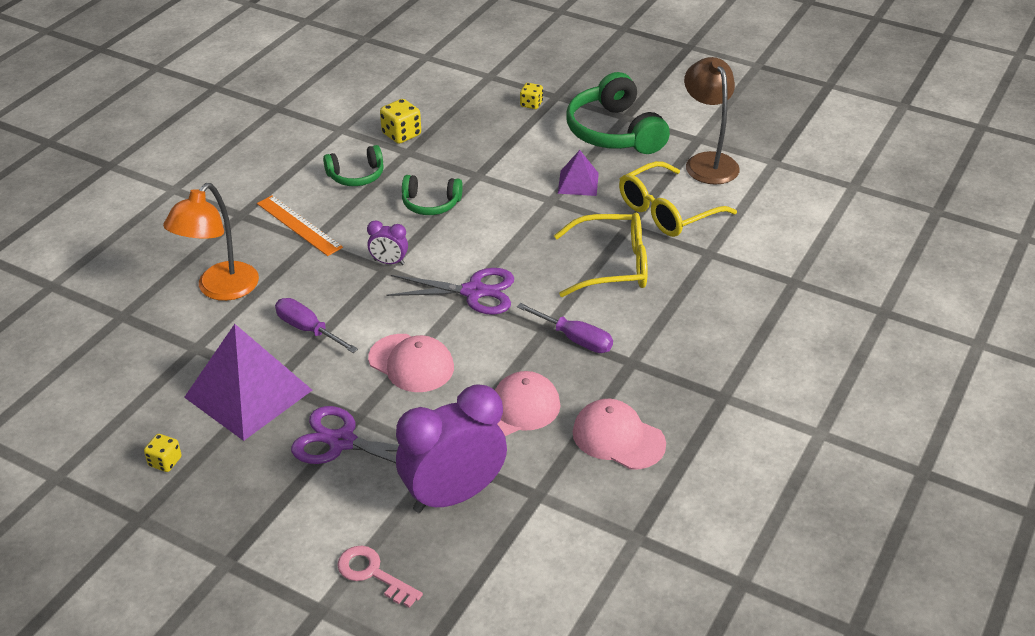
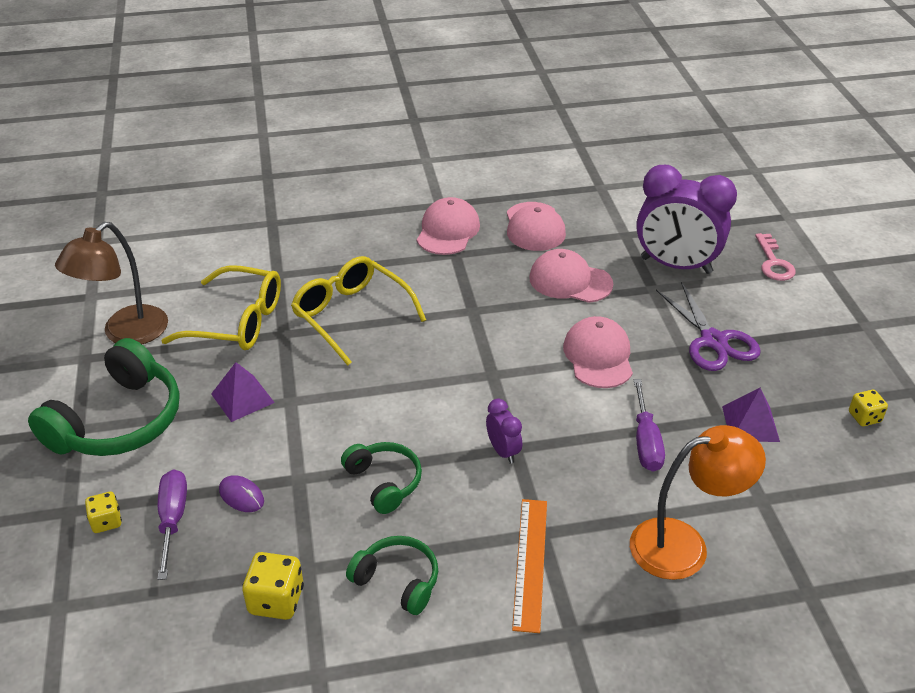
camera: 130 degrees left, 0 degrees up
(248, 393) = (750, 423): purple pyramid -> purple pyramid, size x0.51
(474, 292) = (477, 373): purple scissors -> none
(491, 151) = (241, 496): none -> purple mouse
(574, 339) = (464, 290): purple screwdriver -> purple screwdriver (173, 520)
(672, 377) = (448, 231): none -> pink cap

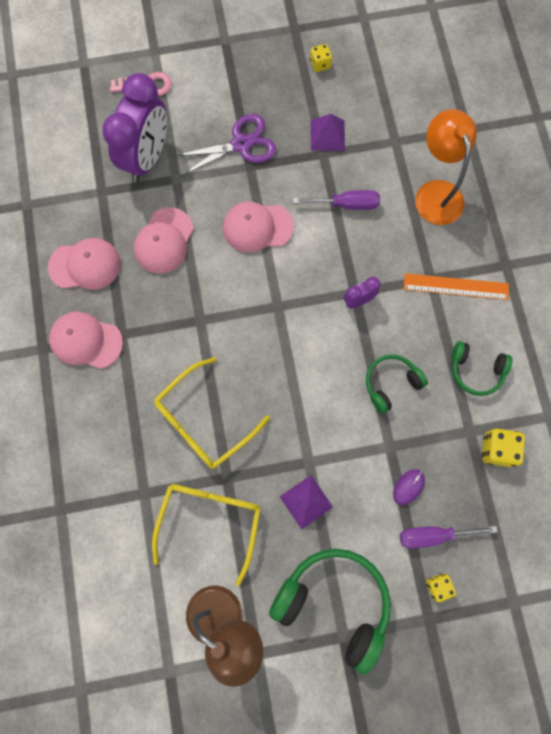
camera: 90 degrees left, 35 degrees up
(397, 581) = (476, 370): green headphones -> green headphones turned 105 degrees counterclockwise

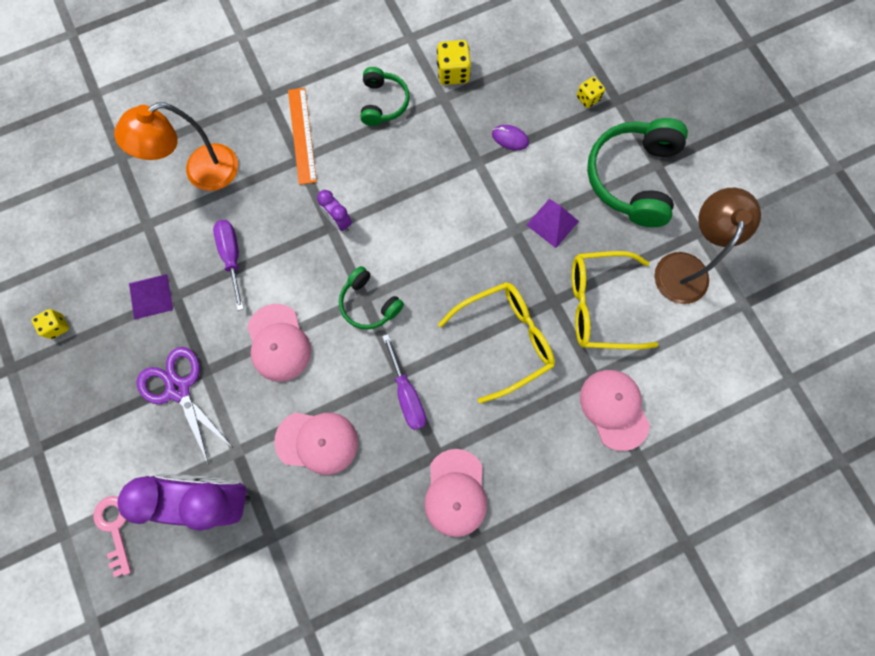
camera: 105 degrees left, 0 degrees up
(85, 265) = (367, 525): pink cap -> pink cap (614, 409)
(204, 421) = (505, 339): yellow glasses -> yellow glasses turned 60 degrees counterclockwise
(391, 383) = (416, 173): green headphones -> green headphones (369, 303)
(434, 535) = (545, 110): purple screwdriver -> purple screwdriver (407, 393)

